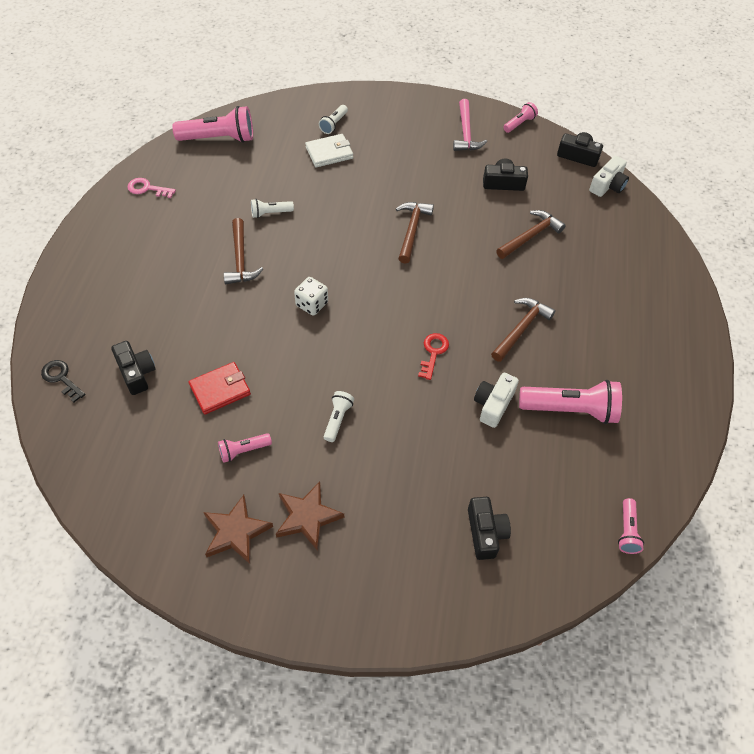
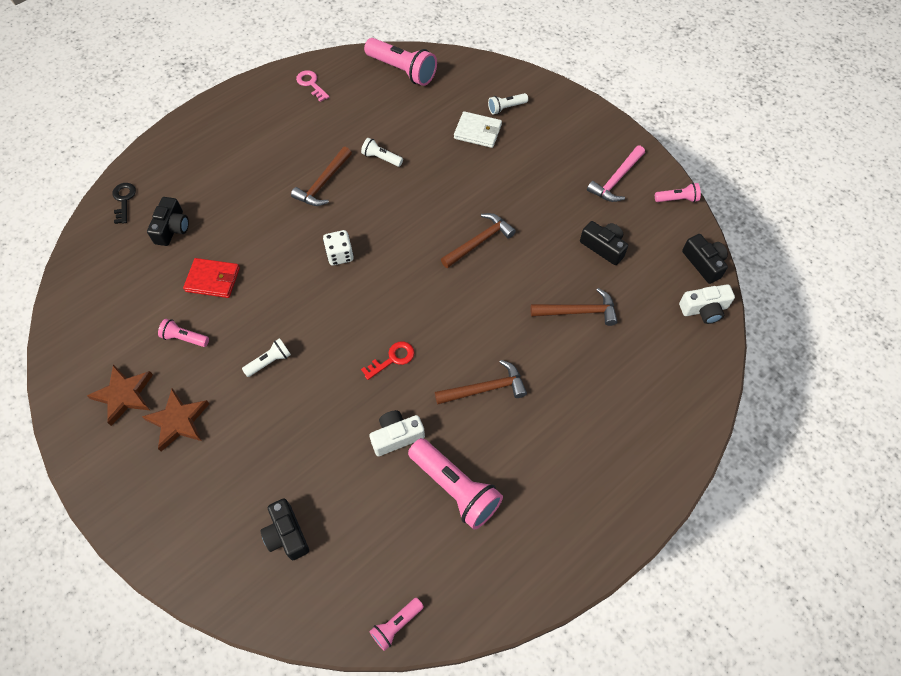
camera: 40 degrees right, 5 degrees up
(485, 532) = (287, 534): black camera -> black camera turned 120 degrees clockwise

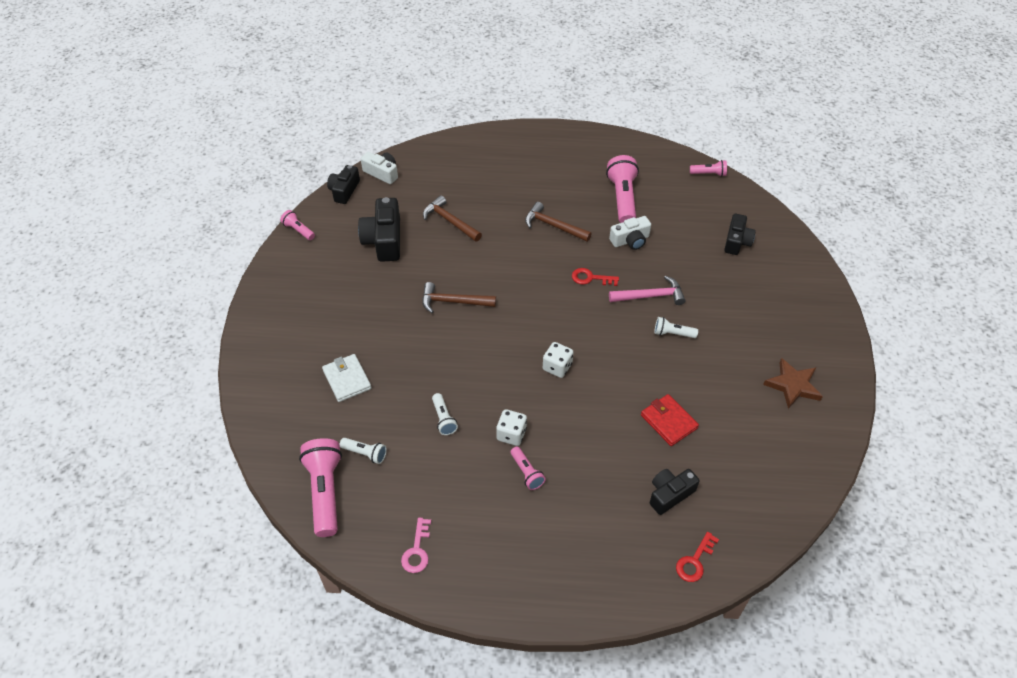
camera: 135 degrees left, 10 degrees down
(124, 200) = (695, 561): black key -> red key
(178, 421) = (763, 342): brown star -> none
(185, 338) = (722, 393): pink flashlight -> pink flashlight (526, 472)
(323, 183) = (511, 434): brown hammer -> white dice
(396, 436) = (630, 240): white camera -> white camera turned 45 degrees counterclockwise
(506, 108) = (299, 381): white flashlight -> white flashlight (365, 453)
(603, 247) = (384, 240): black camera -> black camera, size x1.55
(616, 180) = (313, 269): pink hammer -> pink hammer (650, 296)

